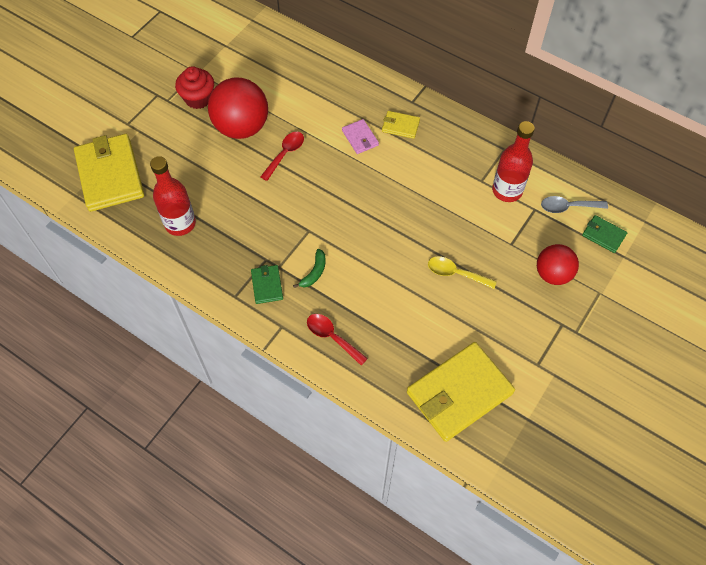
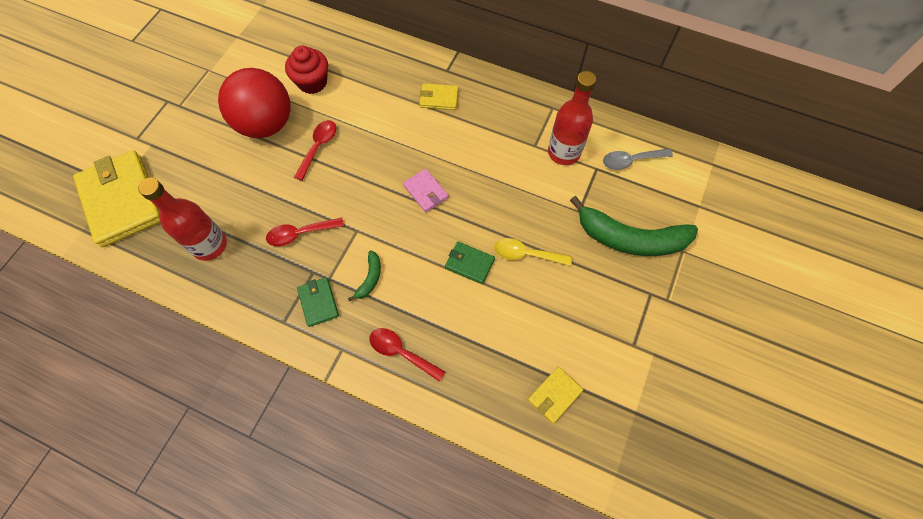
camera: 10 degrees left, 5 degrees up
(198, 98) = (214, 99): red cupcake -> red cupcake (312, 82)
(259, 226) = (300, 234): none -> red spoon
(360, 138) = (398, 117): pink wallet -> pink wallet (426, 191)
(459, 393) = (554, 395): yellow wallet -> yellow wallet, size x0.46
(552, 274) = (629, 238): red ball -> green banana
(603, 235) = (673, 186): green wallet -> green wallet (469, 263)

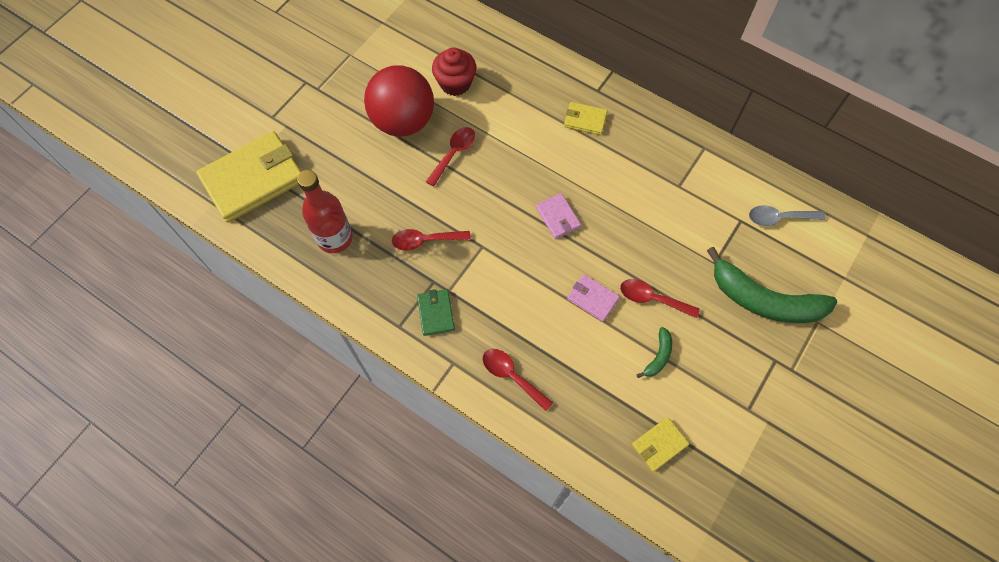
camera: 10 degrees right, 0 degrees up
(122, 200) = (253, 179): yellow wallet -> yellow wallet turned 75 degrees clockwise
(370, 278) = (489, 297): green banana -> green banana (658, 356)
(469, 263) = (592, 299): green wallet -> pink wallet
(526, 254) = (652, 299): yellow spoon -> red spoon
(564, 152) = (708, 198): red bottle -> none

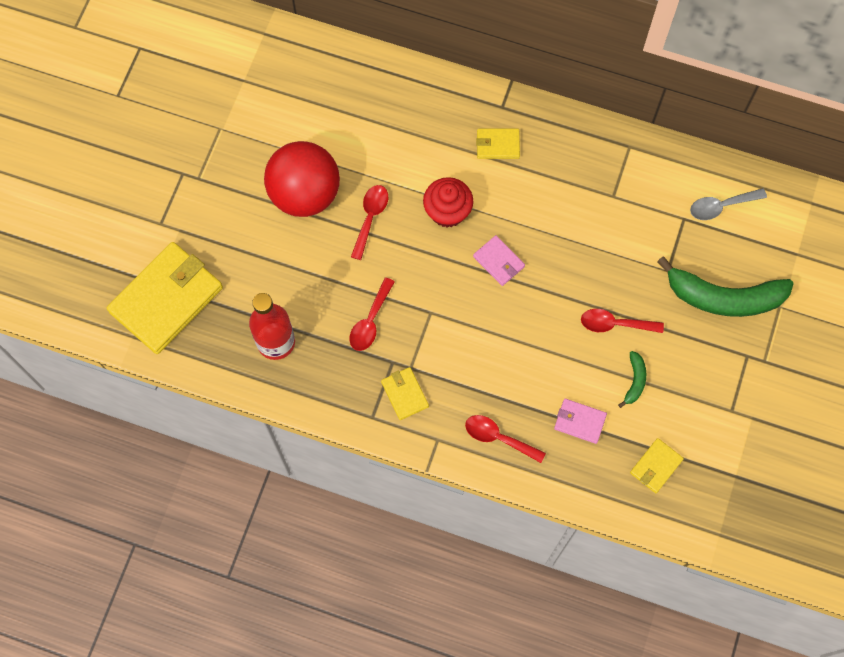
camera: 15 degrees left, 5 degrees up
(425, 241) = (370, 321): red spoon -> red spoon turned 45 degrees counterclockwise
(435, 313) = (404, 394): green wallet -> yellow wallet
(455, 83) = (347, 135): red cupcake -> red cupcake (447, 211)
(592, 299) = (556, 339): pink wallet -> pink wallet (579, 421)

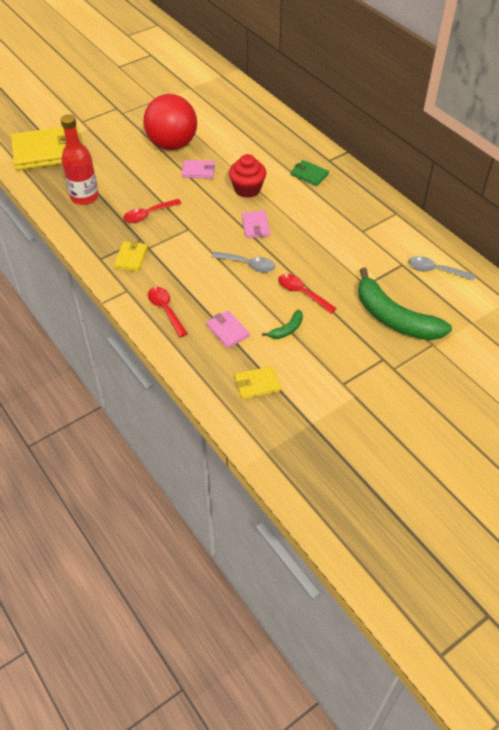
camera: 35 degrees right, 20 degrees down
(370, 218) = (198, 171): red spoon -> pink wallet
(497, 145) = (309, 175): yellow wallet -> green wallet
(533, 322) = (248, 265): none -> grey spoon

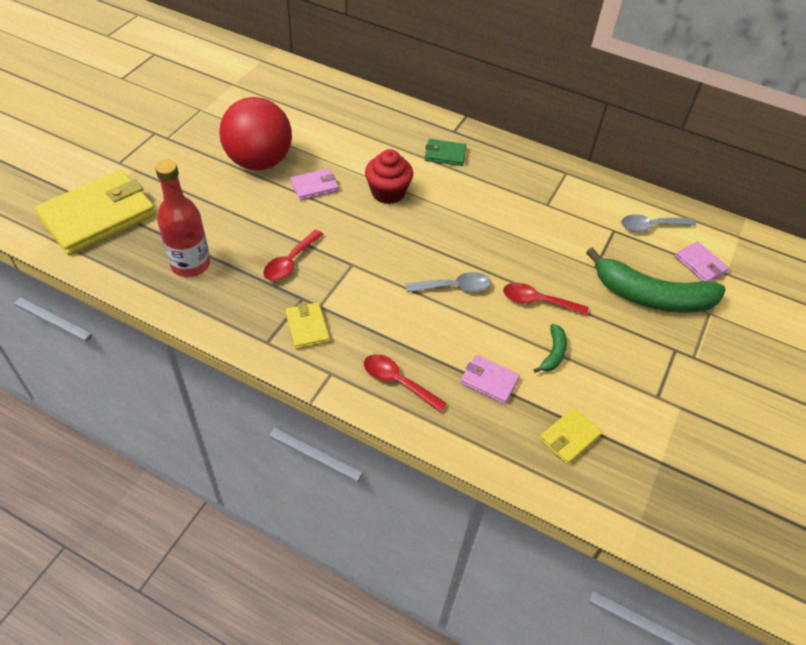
camera: 30 degrees left, 0 degrees up
(255, 226) = (429, 235): pink wallet -> pink wallet (700, 264)

